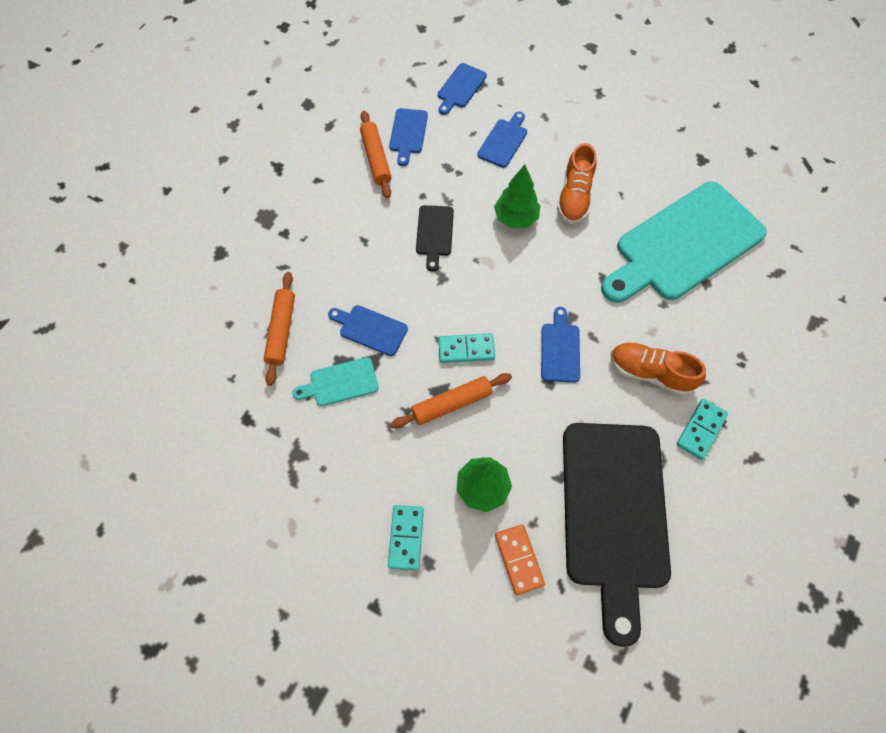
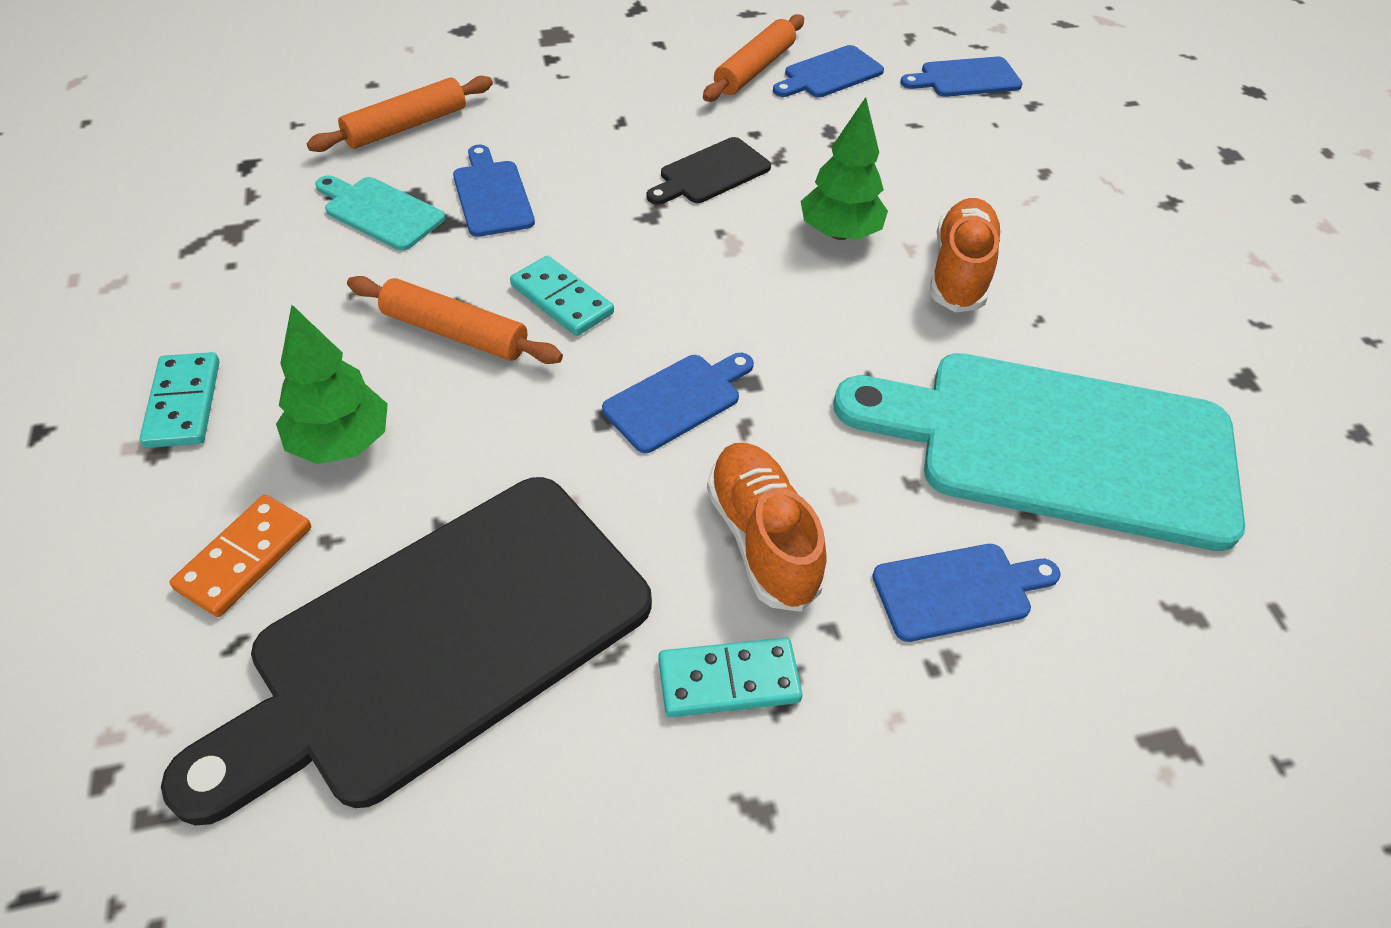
camera: 45 degrees right, 15 degrees down
(406, 537) = (183, 403): turquoise domino -> turquoise domino turned 60 degrees counterclockwise
(503, 141) = (944, 157): blue cutting board -> blue cutting board (958, 590)
(574, 197) = (959, 272): orange shoe -> orange shoe turned 135 degrees clockwise

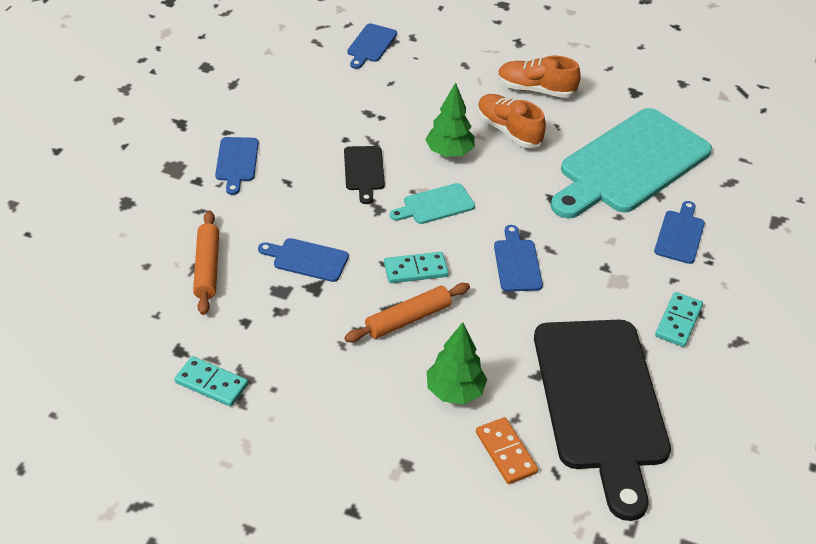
camera: 55 degrees left, 5 degrees down
(183, 403) = (377, 444): turquoise domino -> turquoise domino (211, 384)
(380, 212) = (281, 309): turquoise cutting board -> turquoise cutting board (435, 205)
(754, 69) = (289, 110): orange rolling pin -> none
(762, 539) = (616, 276): orange shoe -> orange shoe (535, 90)
(829, 74) = (321, 87): blue cutting board -> blue cutting board (237, 162)

